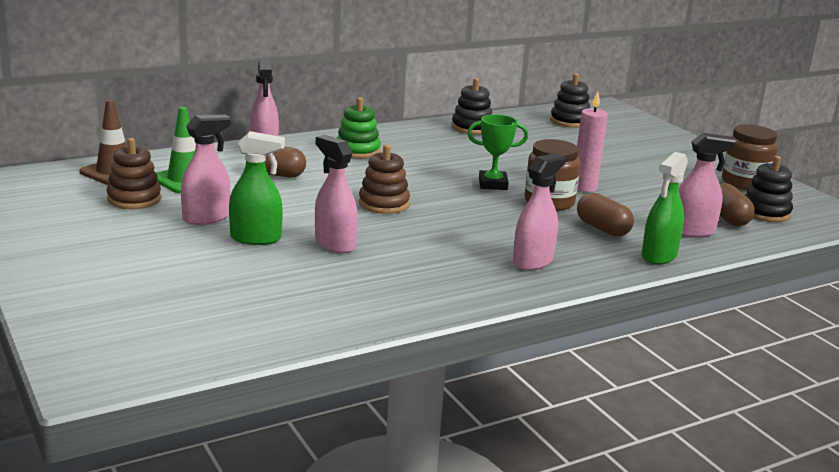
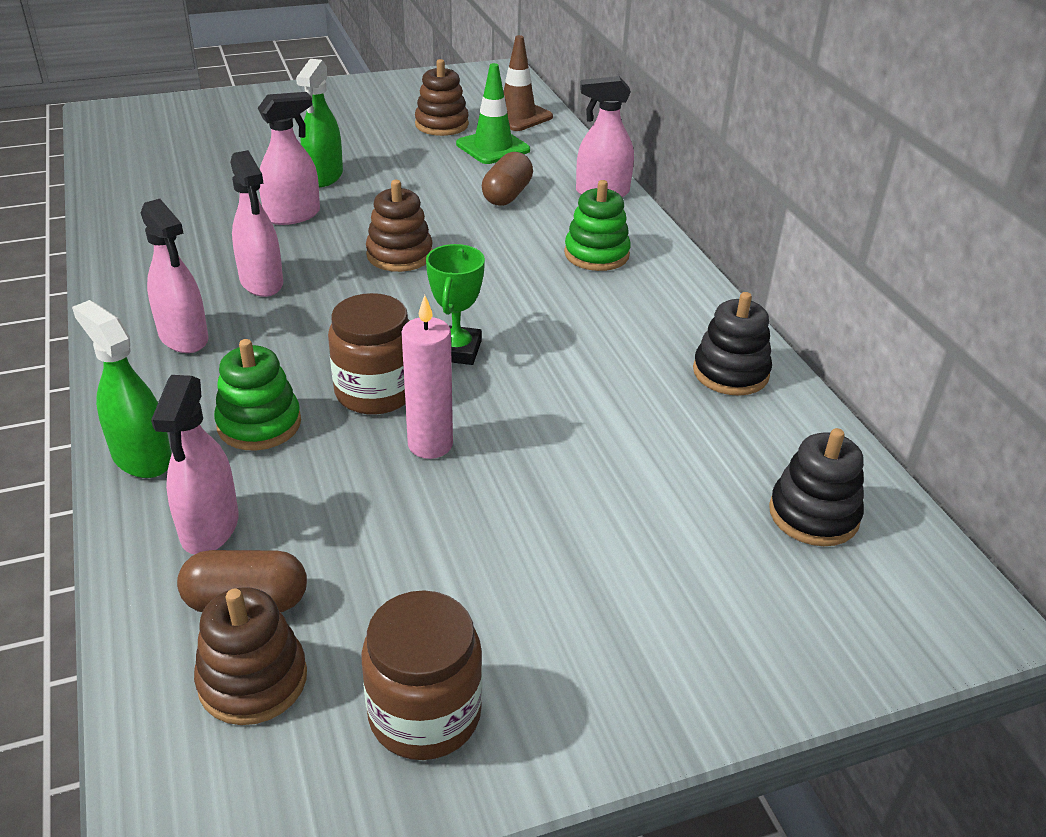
camera: 100 degrees right, 15 degrees up
(206, 218) = (384, 155): pink spray bottle -> pink spray bottle (262, 282)
(602, 229) = (259, 424): brown capsule -> green stacking toy
(765, 213) = (253, 680): black stacking toy -> brown stacking toy

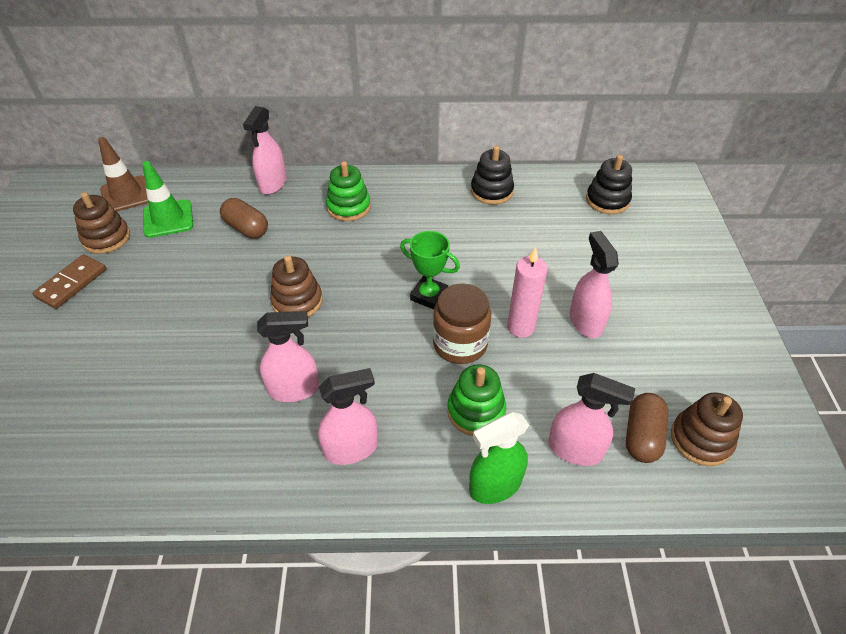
camera: 70 degrees left, 10 degrees up
(293, 215) = (198, 355): pink spray bottle -> pink spray bottle (585, 321)
(324, 176) = (144, 326): green spray bottle -> none
(367, 127) = (72, 283): none -> brown domino
(424, 714) = (724, 369): brown jar -> none

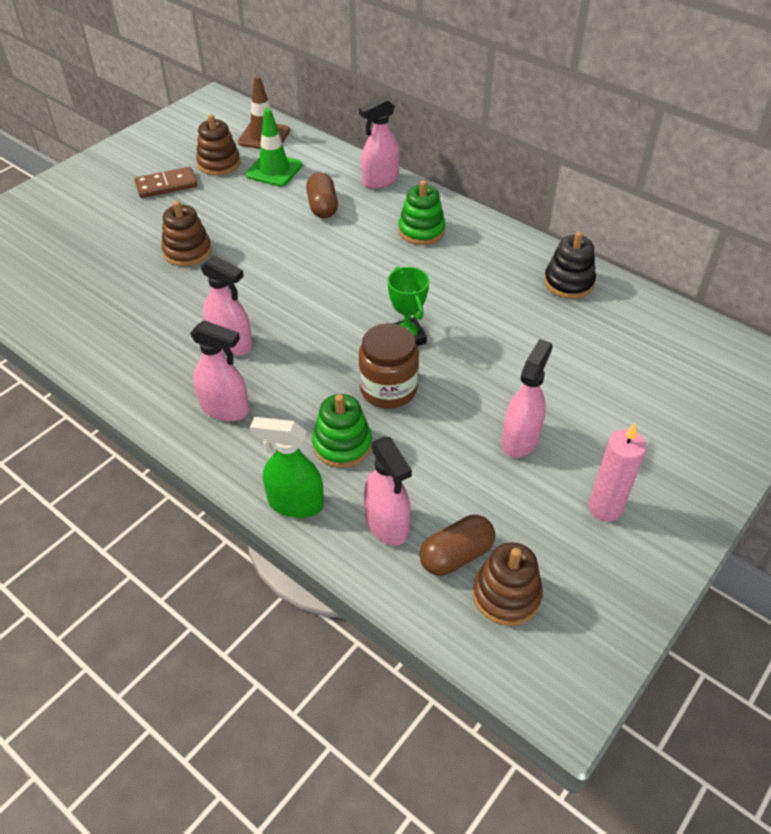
camera: 40 degrees right, 0 degrees up
(297, 301) = (300, 283): brown stacking toy -> brown stacking toy (187, 251)
(520, 327) = (455, 408): pink candle -> pink candle (605, 508)
(607, 200) = (681, 352): black stacking toy -> none

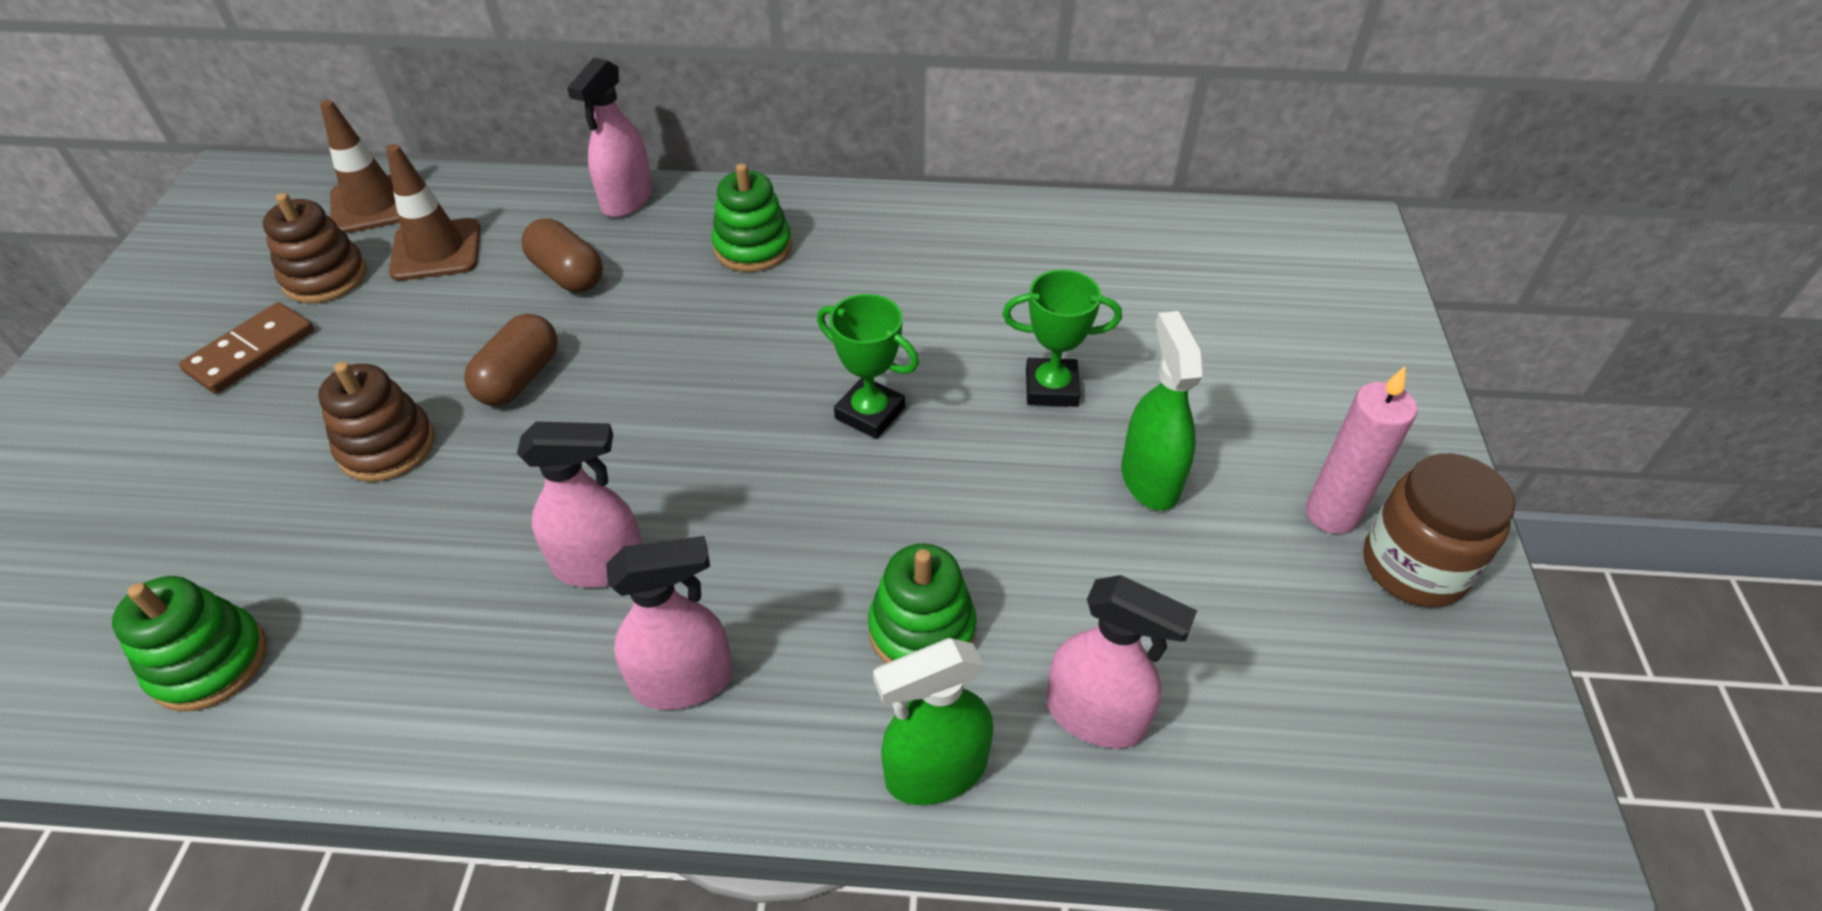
camera: 35 degrees left, 0 degrees up
(64, 306) = (209, 662): none -> green stacking toy
(274, 170) = (436, 250): green traffic cone -> brown traffic cone
(388, 389) = (912, 504): brown jar -> brown jar (1414, 566)
(456, 555) = (1226, 700): brown capsule -> brown capsule (519, 378)
(506, 595) = (1338, 716): brown stacking toy -> none
(511, 370) = (1051, 388): none -> green trophy
(520, 439) = (1150, 479): pink spray bottle -> green spray bottle
(568, 282) = (1012, 233): black stacking toy -> none

